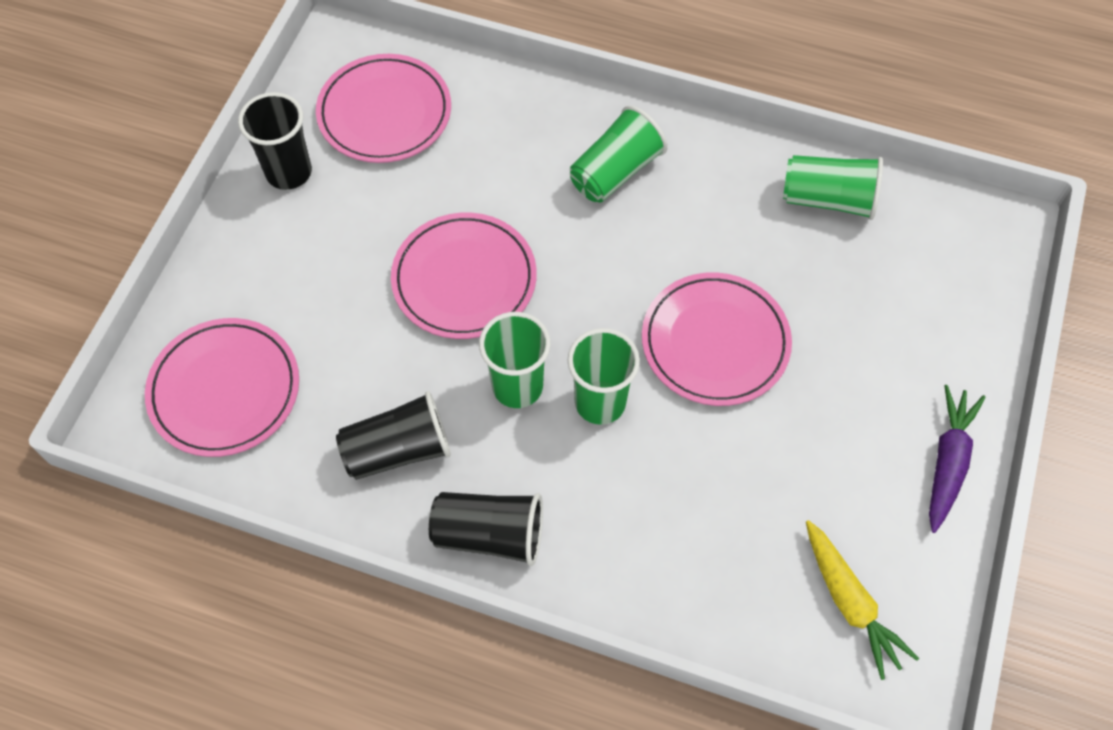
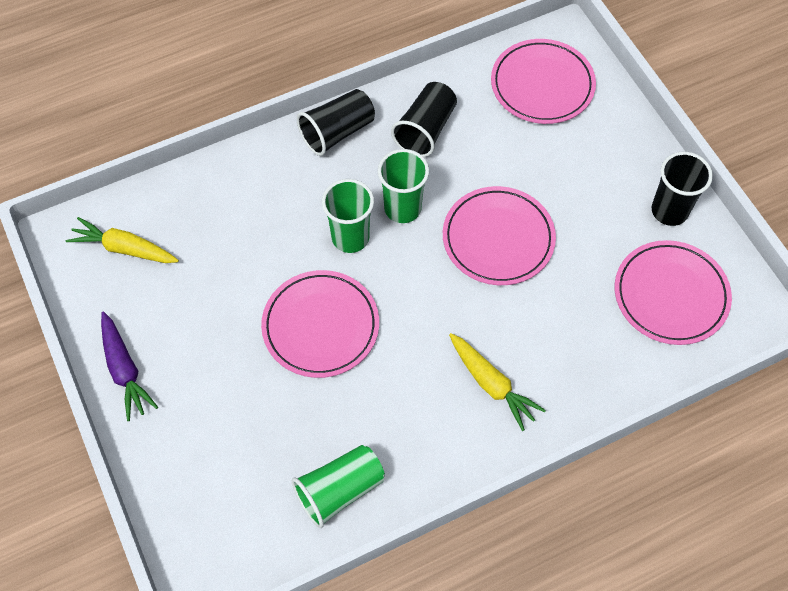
camera: 135 degrees right, 0 degrees up
(615, 172) = (491, 384): green cup -> yellow carrot

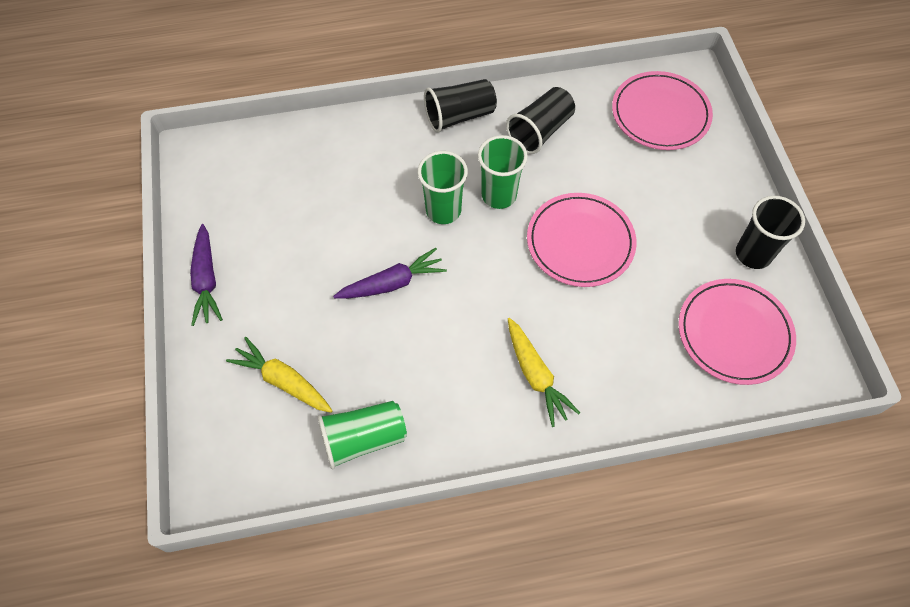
camera: 15 degrees right, 0 degrees up
(124, 248) = (241, 175): yellow carrot -> yellow carrot (283, 381)
(321, 326) = (392, 283): pink plate -> purple carrot

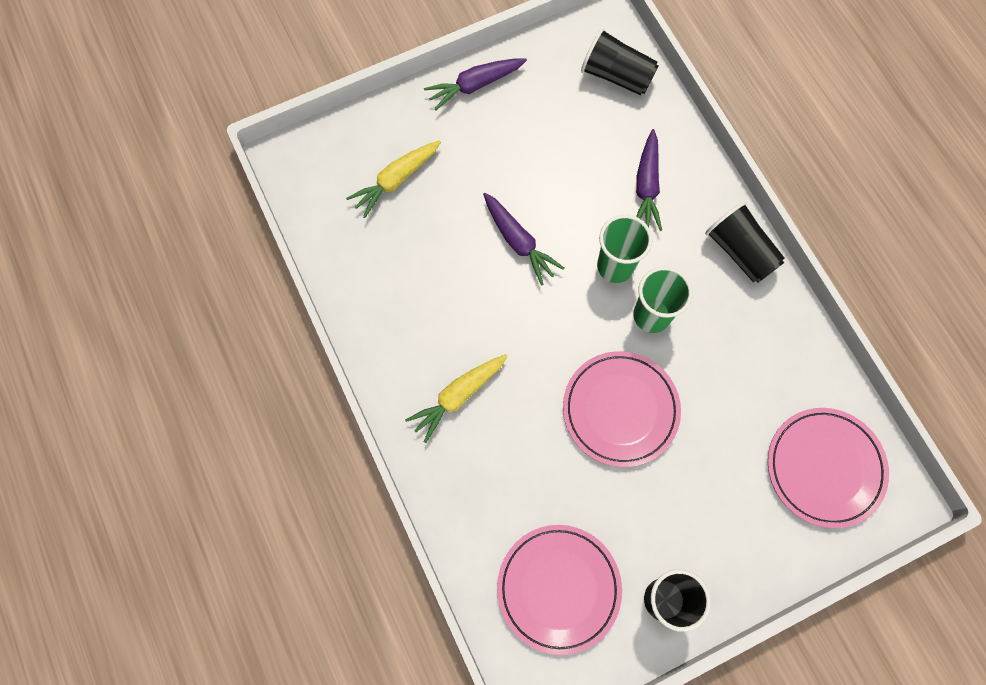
camera: 75 degrees right, 10 degrees up
(283, 381) = (396, 180): yellow carrot -> yellow carrot turned 150 degrees counterclockwise
(363, 438) = (359, 262): green cup -> none
(373, 166) = (646, 186): none -> purple carrot
(540, 131) = (750, 339): black cup -> black cup (616, 75)

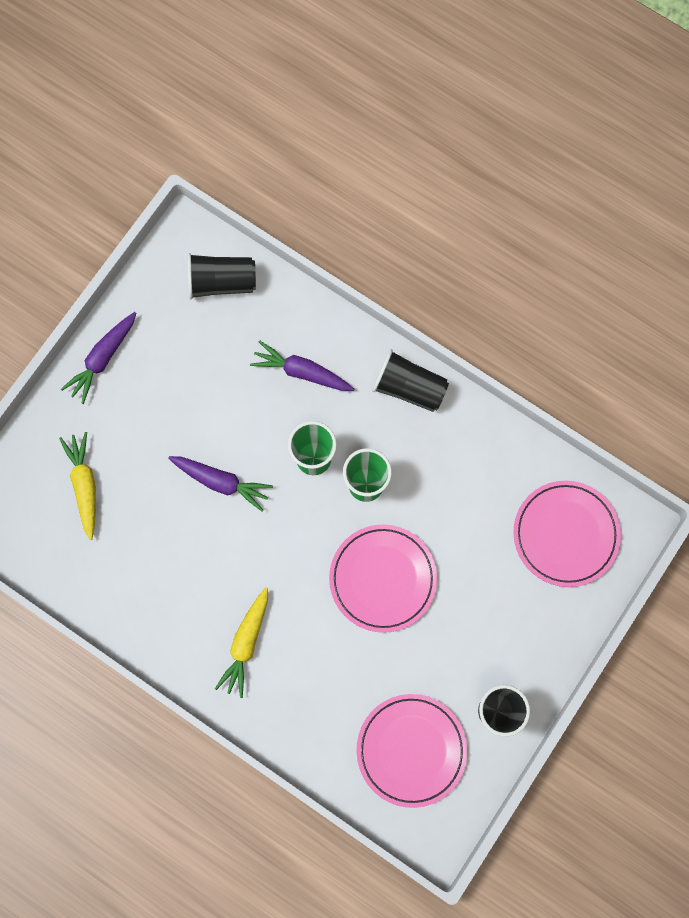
camera: 30 degrees left, 5 degrees up
(396, 180) = (84, 485): yellow carrot -> yellow carrot turned 150 degrees clockwise
(646, 186) = (302, 372): purple carrot -> purple carrot turned 135 degrees clockwise

